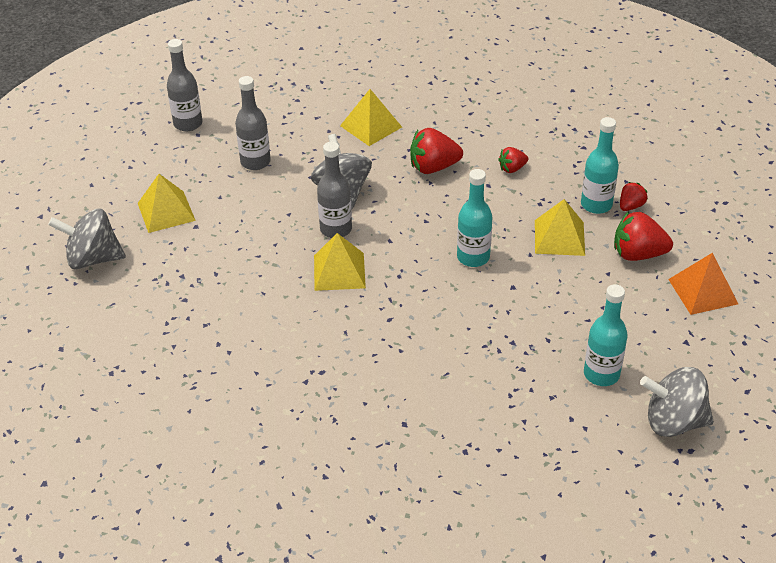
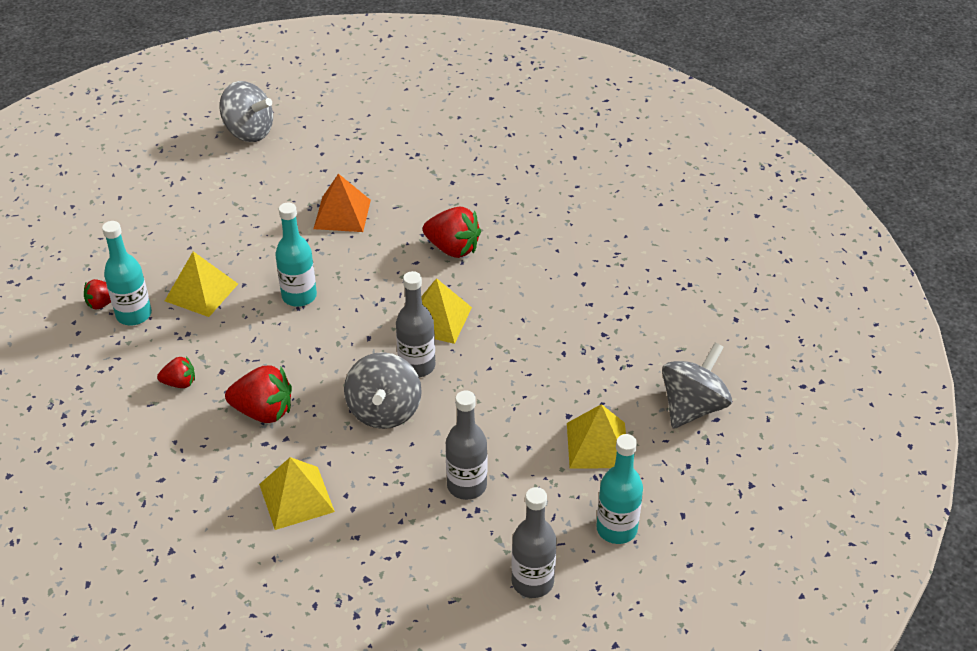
camera: 160 degrees left, 0 degrees up
(93, 259) = (692, 407): grey spinning top -> grey spinning top turned 75 degrees counterclockwise
(601, 374) = (272, 174): turquoise bottle -> turquoise bottle (616, 529)
(638, 254) = (146, 256): red strawberry -> red strawberry (453, 249)
(702, 291) = (126, 210): orange pyramid -> orange pyramid (342, 214)

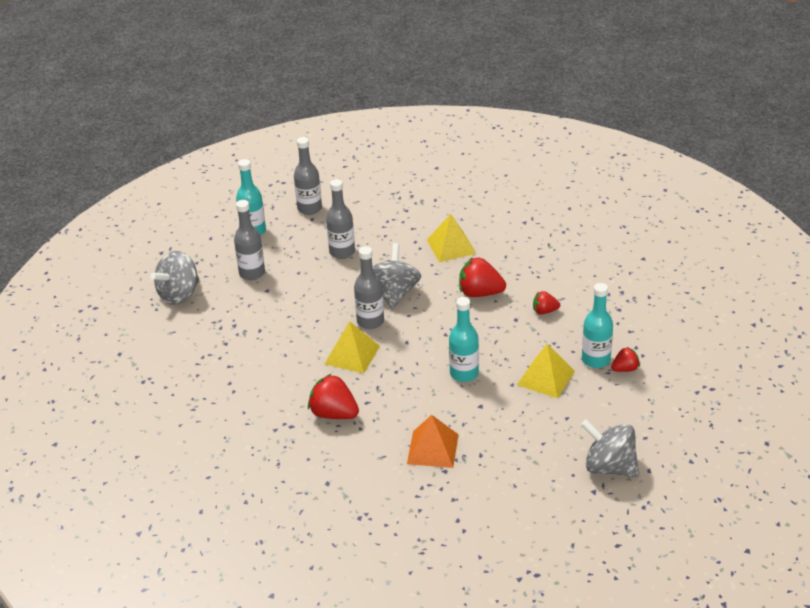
camera: 175 degrees left, 5 degrees down
(249, 132) = (538, 548): grey spinning top -> grey spinning top (609, 467)
(597, 445) = (252, 273): yellow pyramid -> grey bottle

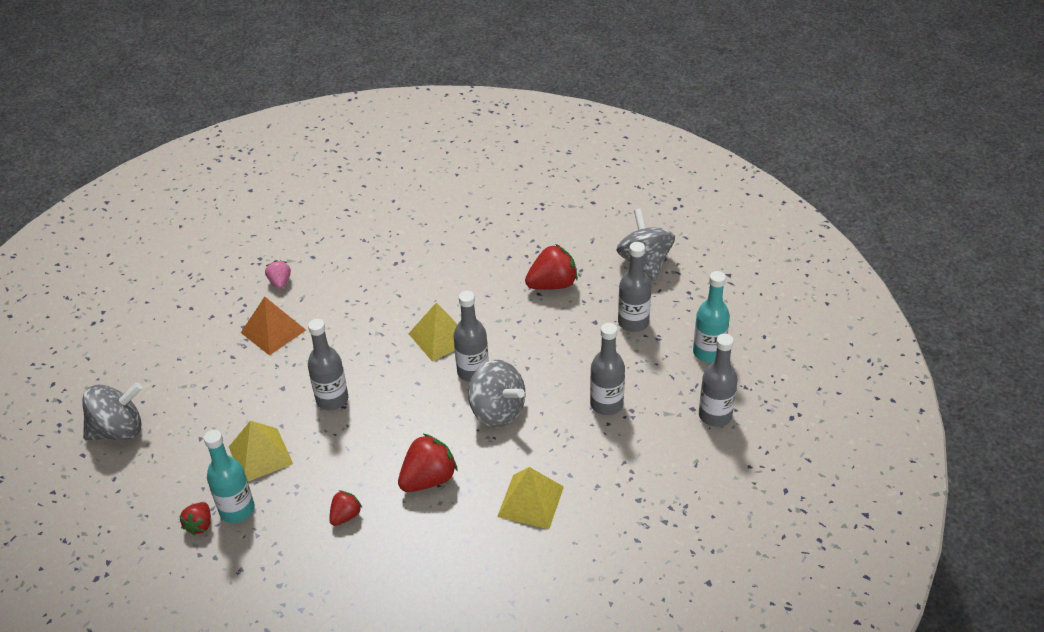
camera: 125 degrees right, 5 degrees up
(334, 414) = (380, 292): red strawberry -> red strawberry (552, 285)
(376, 482) = (280, 282): none -> pink strawberry
(464, 373) = (332, 399): turquoise bottle -> grey bottle

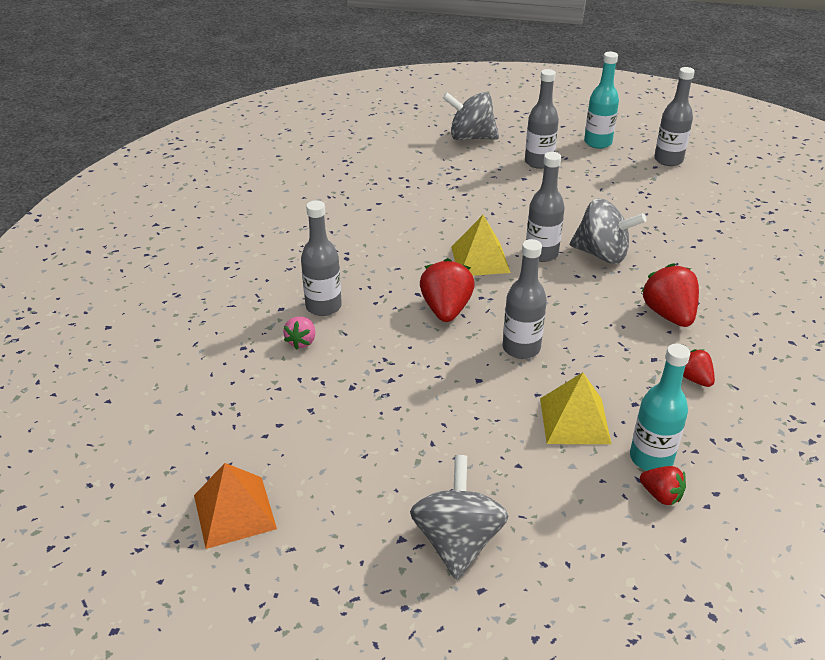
camera: 65 degrees left, 5 degrees down
(273, 331) = (380, 365): orange pyramid -> orange pyramid (234, 511)
(280, 282) = (301, 341): pink strawberry -> pink strawberry turned 90 degrees counterclockwise
(497, 411) = (602, 254): grey spinning top -> grey spinning top turned 45 degrees clockwise
(530, 501) = (722, 267): yellow pyramid -> none
(552, 285) = (459, 184): red strawberry -> red strawberry (446, 309)
(606, 404) = (627, 200): grey bottle -> grey bottle (323, 306)

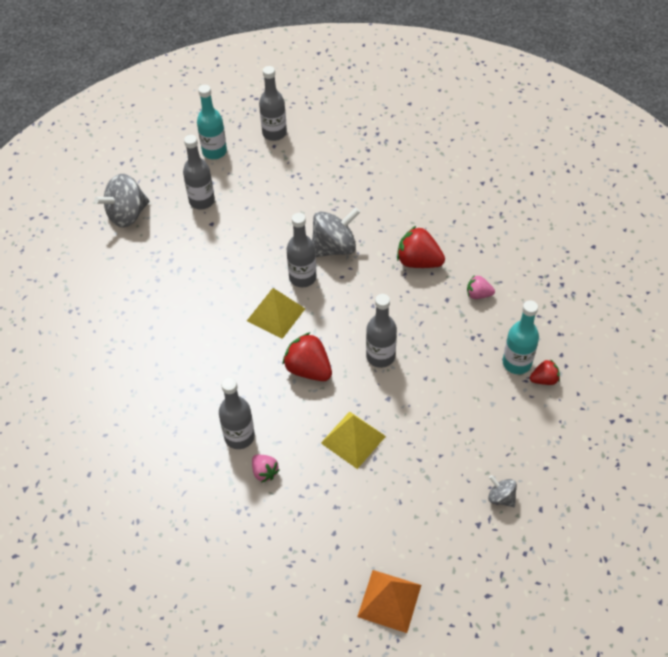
camera: 50 degrees left, 15 degrees up
(457, 541) = (501, 497): grey spinning top -> grey spinning top, size x0.51
(574, 420) = (461, 376): yellow pyramid -> yellow pyramid (353, 439)
(694, 379) = (478, 294): red strawberry -> pink strawberry

